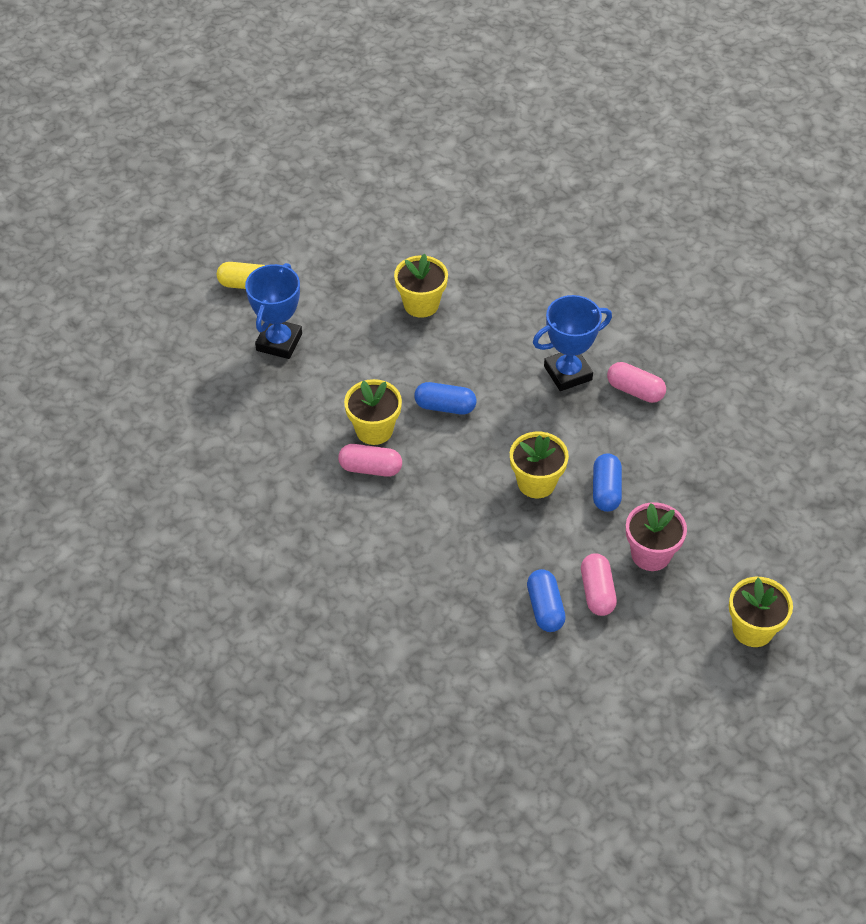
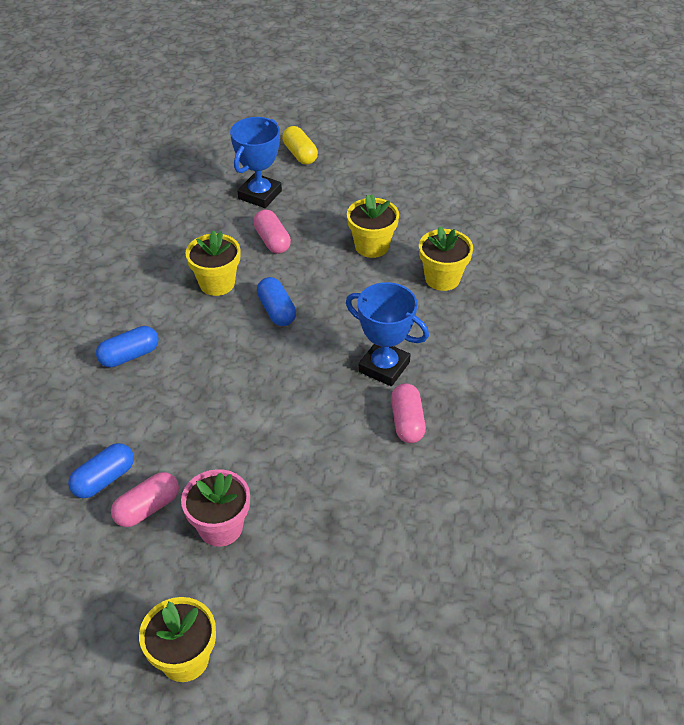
camera: 55 degrees right, 5 degrees down
(279, 342) = (260, 195): blue trophy -> blue trophy turned 45 degrees counterclockwise
(370, 468) = (176, 300): pink capsule -> pink capsule (272, 240)
(536, 483) = (241, 406): yellow flower pot -> yellow flower pot (442, 278)
(606, 490) = (271, 457): blue capsule -> blue capsule (129, 355)

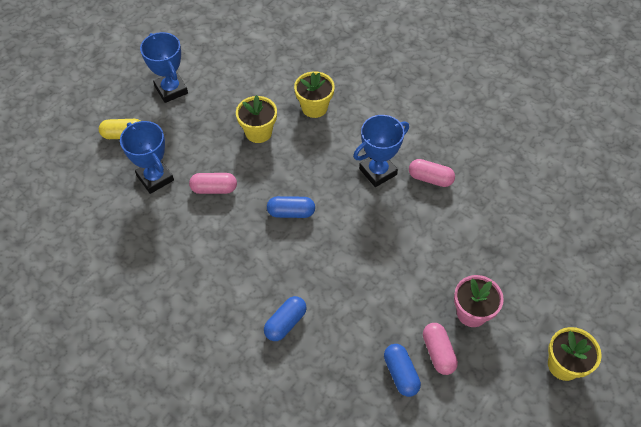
camera: 65 degrees left, 10 degrees up
(129, 355) = (285, 323): blue capsule -> blue capsule turned 45 degrees clockwise
(217, 283) = (240, 240): yellow flower pot -> none
(382, 162) = (171, 90): none -> blue trophy

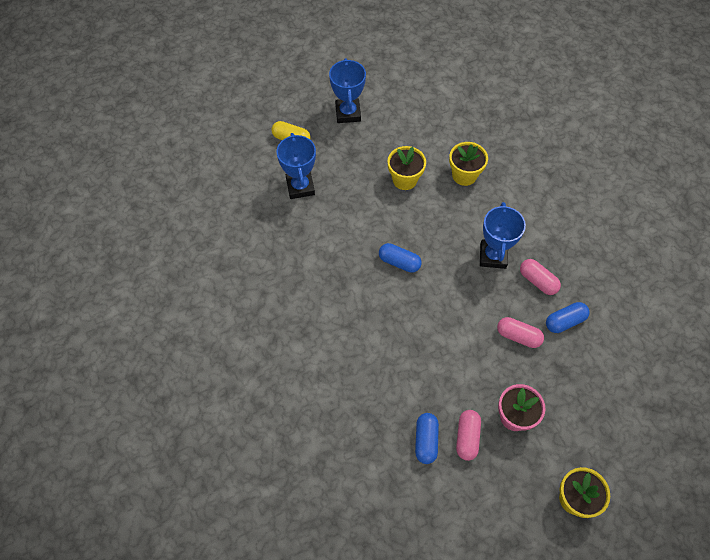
camera: 25 degrees right, 5 degrees up
(214, 189) = (344, 215): pink capsule -> pink capsule (518, 336)
(285, 323) = (350, 355): blue capsule -> blue capsule (564, 321)
(378, 172) = (493, 256): blue trophy -> blue trophy turned 75 degrees counterclockwise

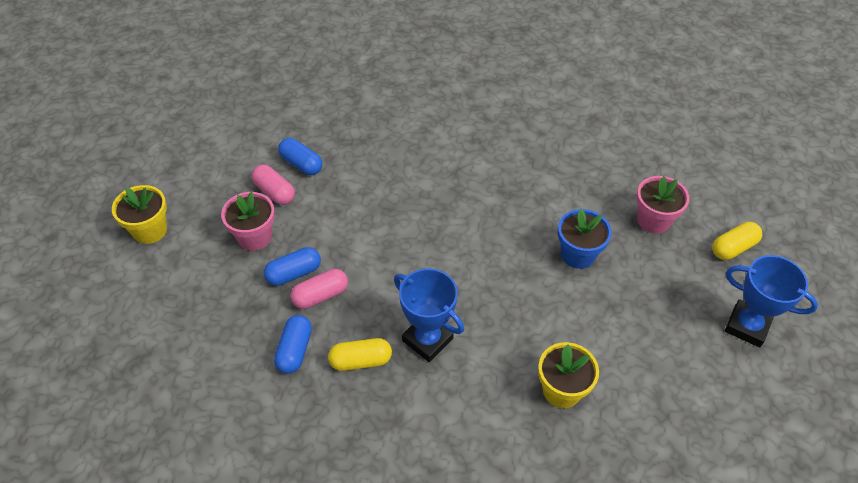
camera: 125 degrees right, 10 degrees down
(300, 187) = (653, 220): blue trophy -> pink flower pot
(362, 213) = (578, 254): none -> blue flower pot
(399, 262) = (490, 250): blue capsule -> blue capsule (294, 273)
(404, 179) = (598, 322): yellow flower pot -> none
(537, 281) = (360, 361): pink capsule -> yellow capsule

